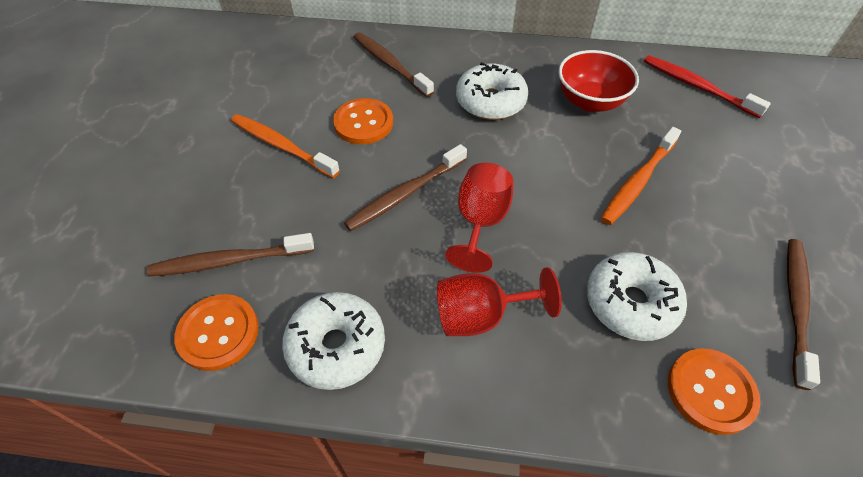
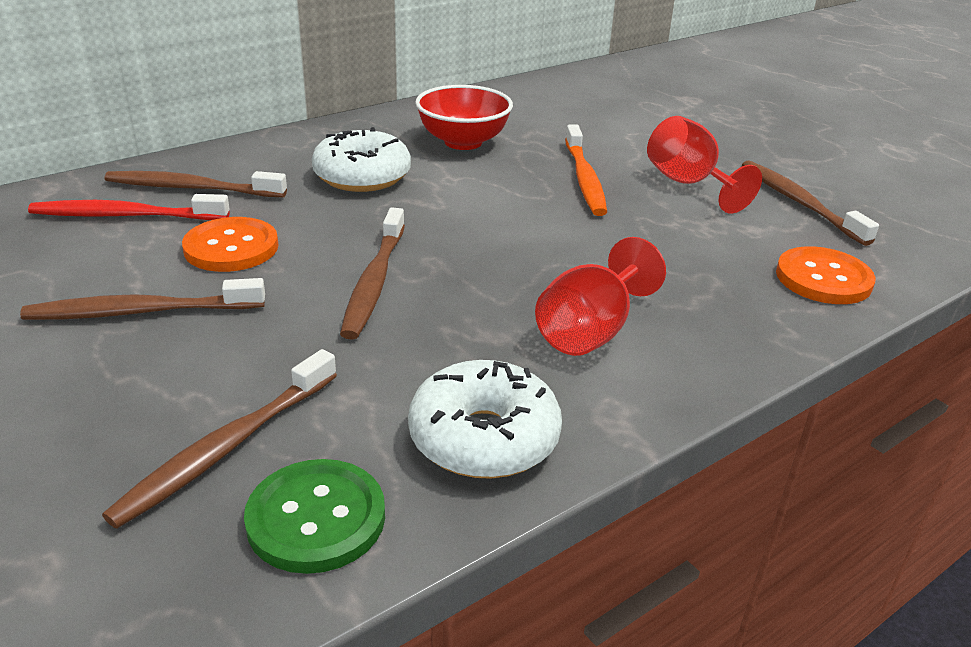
camera: 45 degrees left, 20 degrees down
(218, 333) = (316, 518): orange button -> green button
(282, 146) = (142, 312): orange toothbrush -> brown toothbrush
(480, 222) = (488, 266): red goblet -> red goblet (688, 184)
(630, 303) = (694, 257): white donut -> none
(697, 87) = (541, 102): red toothbrush -> red toothbrush (127, 216)

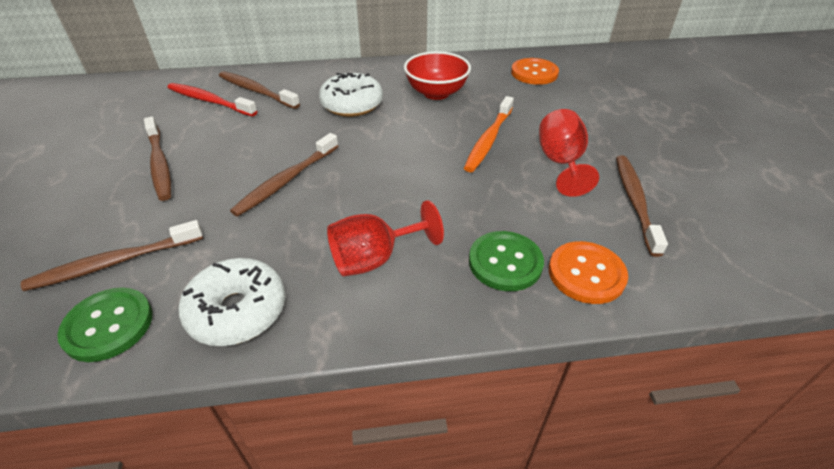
camera: 30 degrees right, 10 degrees up
(142, 312) = (160, 164): brown toothbrush -> brown toothbrush turned 135 degrees counterclockwise
(231, 247) = (238, 135): orange button -> orange button (534, 73)
(736, 292) = (505, 262): none -> green button

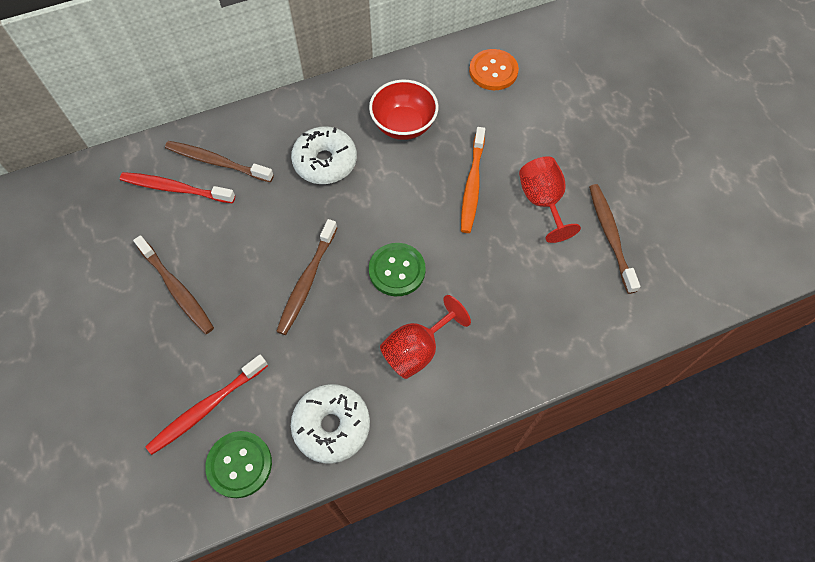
camera: 15 degrees left, 20 degrees up
(115, 262) = (207, 407): brown toothbrush -> red toothbrush
(505, 262) = (520, 328): green button -> green button (397, 270)
(586, 274) = (582, 323): orange button -> none

